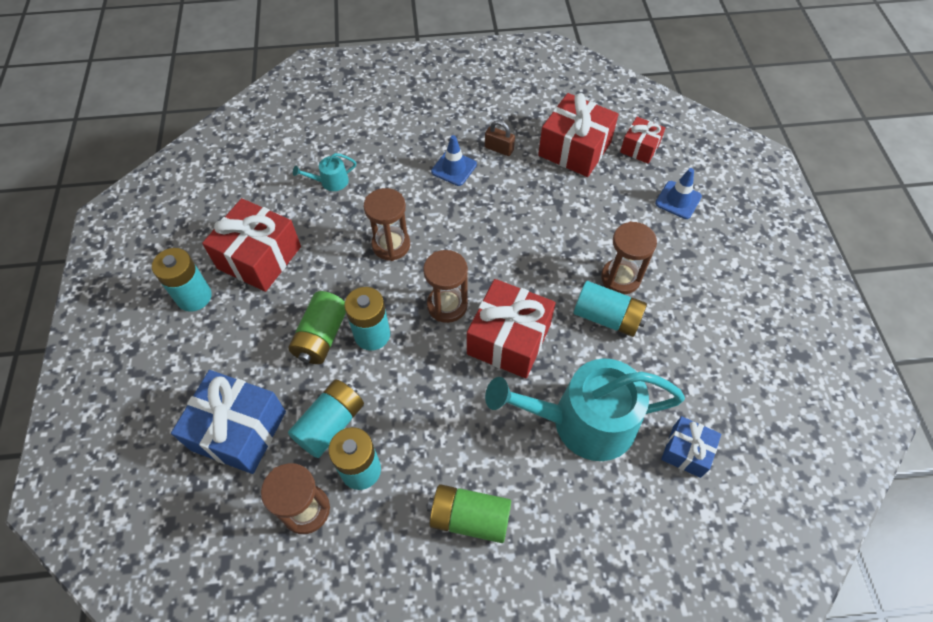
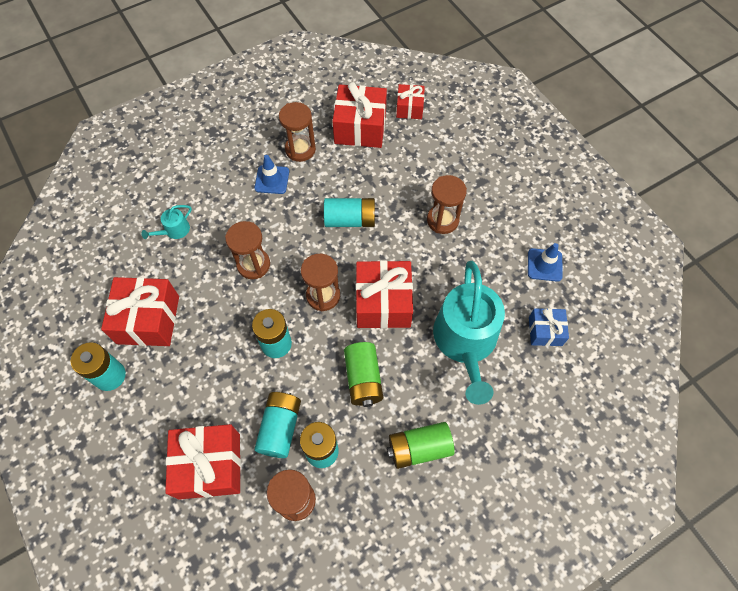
camera: 25 degrees left, 5 degrees up
(239, 430) = (209, 465): blue gift -> red gift
(321, 336) = (236, 362): green battery -> green battery (363, 379)
(499, 149) = (300, 149): brown padlock -> brown hourglass
(583, 421) = (465, 341): turquoise watering can -> turquoise watering can turned 60 degrees counterclockwise
(607, 317) = (447, 255): turquoise battery -> turquoise battery (350, 220)
(678, 200) = (456, 141): blue traffic cone -> blue traffic cone (544, 265)

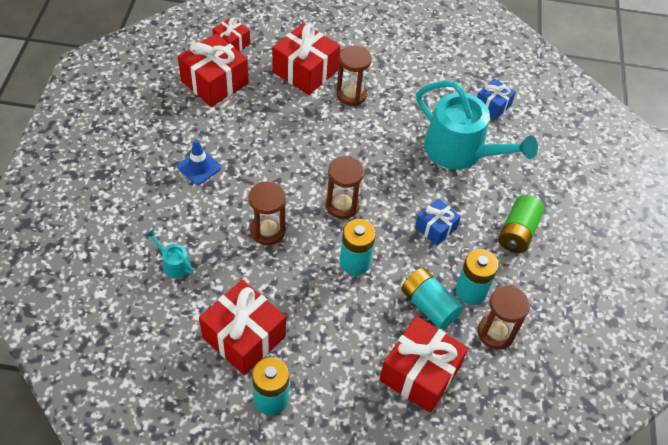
camera: 55 degrees left, 10 degrees down
(174, 230) = (174, 264): turquoise watering can -> turquoise watering can turned 135 degrees clockwise
(300, 149) = (191, 130): brown hourglass -> none
(350, 220) = (293, 145): turquoise battery -> none
(363, 379) = (435, 228): green battery -> blue gift
(383, 303) = (385, 174): red gift -> red gift (305, 71)
(544, 265) = (443, 69): blue traffic cone -> none

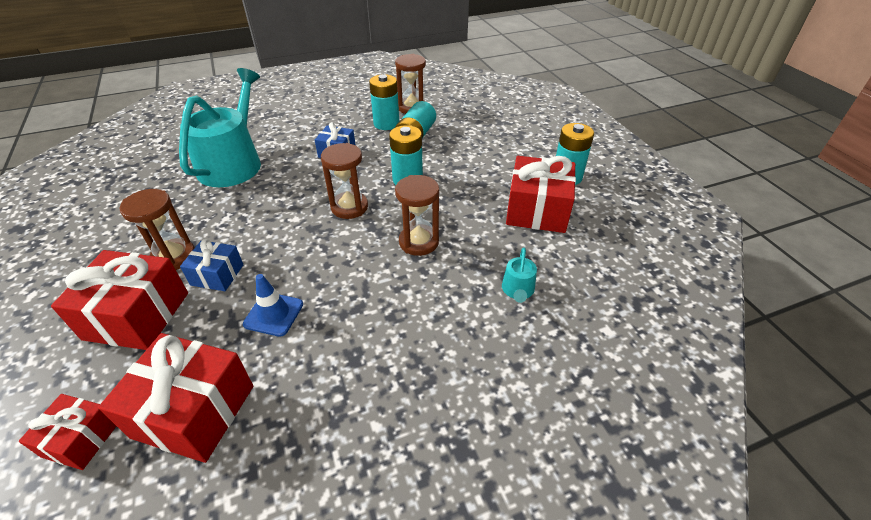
camera: 115 degrees left, 10 degrees down
(199, 167) = (373, 340): blue traffic cone -> blue traffic cone (273, 314)
(420, 373) = (473, 126): red gift -> none
(492, 105) = (158, 161): blue gift -> blue gift (217, 275)
(517, 232) = (313, 118): green battery -> none

